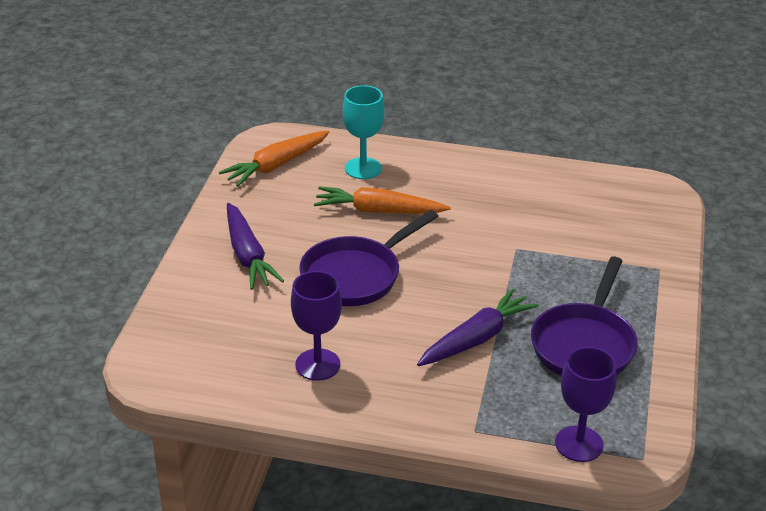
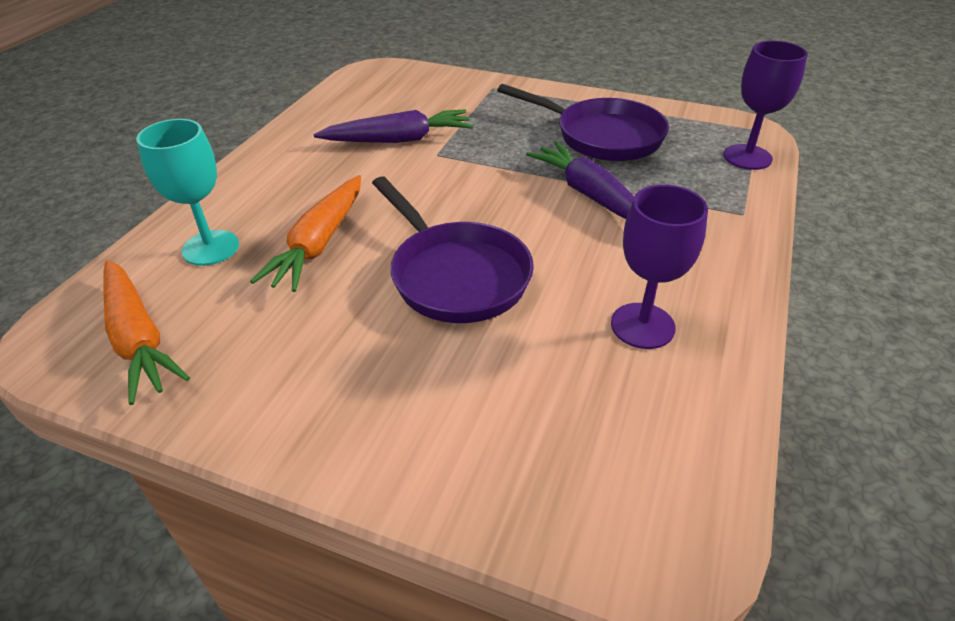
camera: 80 degrees left, 5 degrees up
(248, 255) = (373, 388): purple carrot -> purple carrot (399, 140)

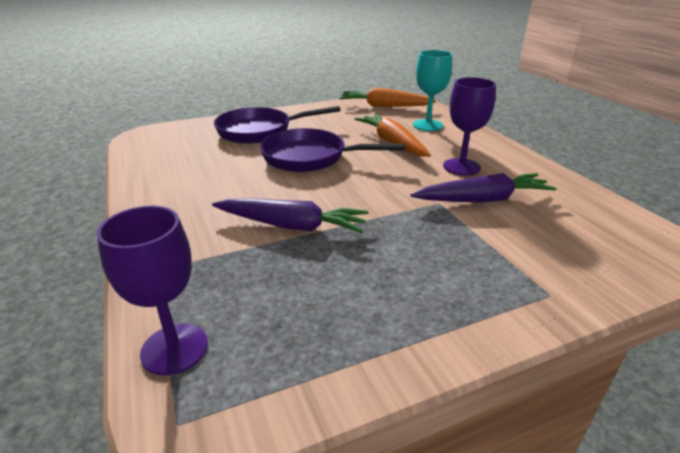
camera: 135 degrees right, 10 degrees down
(399, 140) = (482, 199): purple carrot -> purple carrot turned 135 degrees counterclockwise
(602, 136) = (352, 289): purple pan -> purple pan (259, 131)
(642, 326) = (193, 176): purple goblet -> purple goblet (461, 167)

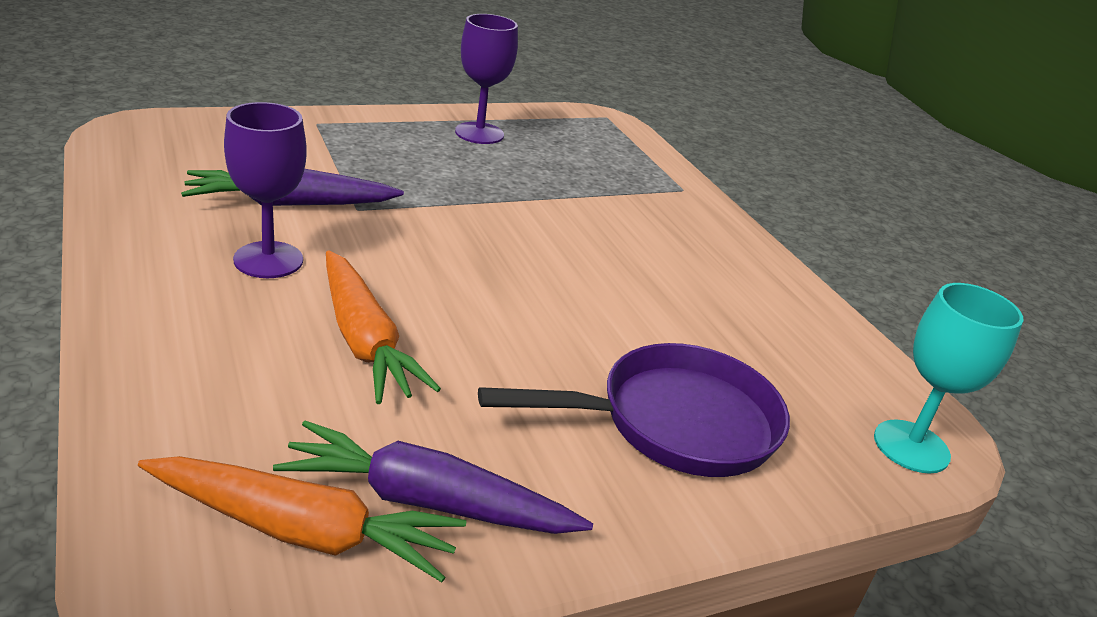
camera: 175 degrees right, 0 degrees up
(174, 348) = (629, 142): purple goblet -> purple goblet (479, 133)
(292, 226) = (558, 208): purple carrot -> purple carrot (427, 501)
(310, 157) = (545, 318): purple pan -> none
(427, 125) = (234, 397): turquoise goblet -> turquoise goblet (911, 446)

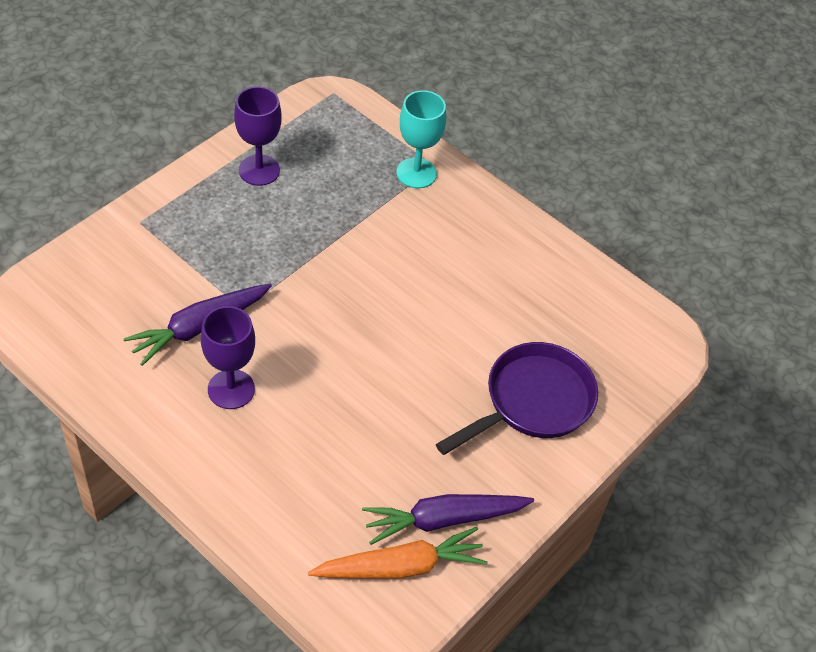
camera: 25 degrees left, 20 degrees up
(364, 341) = (336, 427): orange carrot -> none
(911, 446) = (657, 355): turquoise goblet -> turquoise goblet (416, 173)

